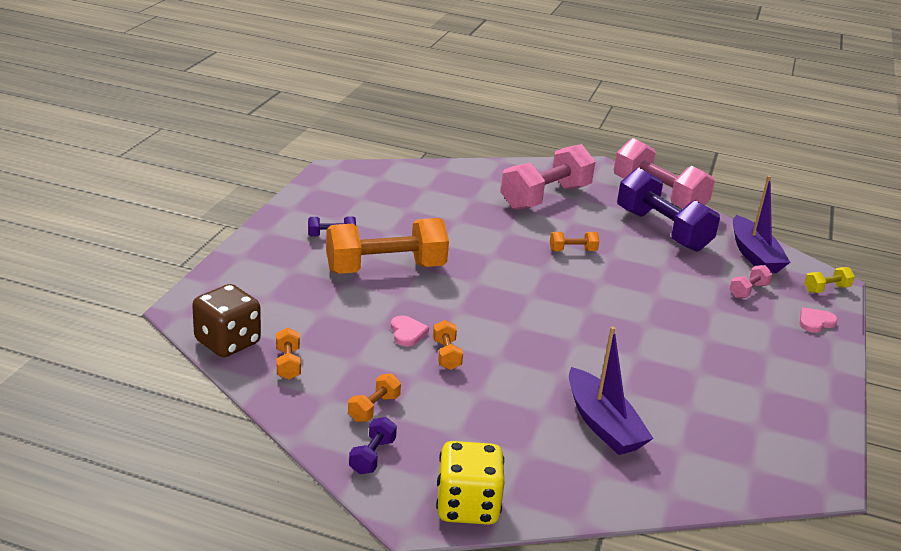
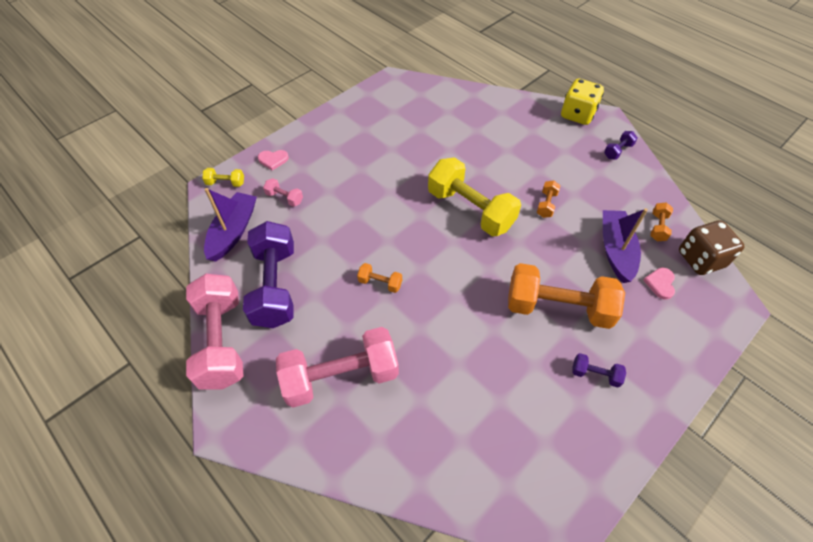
camera: 150 degrees left, 25 degrees up
(374, 408) = (608, 179): orange dumbbell -> none
(407, 333) = (566, 231): pink heart -> pink heart (660, 283)
(536, 327) = (470, 210): none -> yellow dumbbell
(603, 424) = (479, 134): purple boat -> purple boat (615, 250)
(748, 291) = (284, 198): pink dumbbell -> pink dumbbell turned 45 degrees clockwise

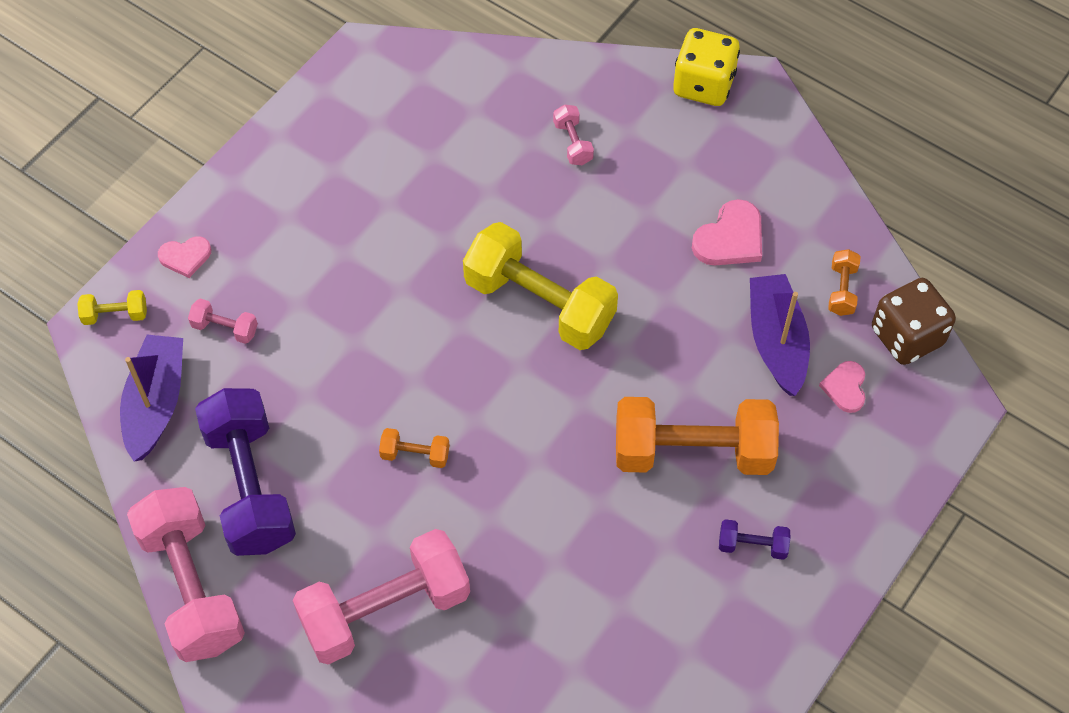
camera: 10 degrees left, 5 degrees up
(500, 133) = (573, 143): none -> pink dumbbell
(546, 205) = (662, 275): orange dumbbell -> none
(589, 191) = (730, 238): none -> pink heart
(618, 151) = (775, 152): purple dumbbell -> none

